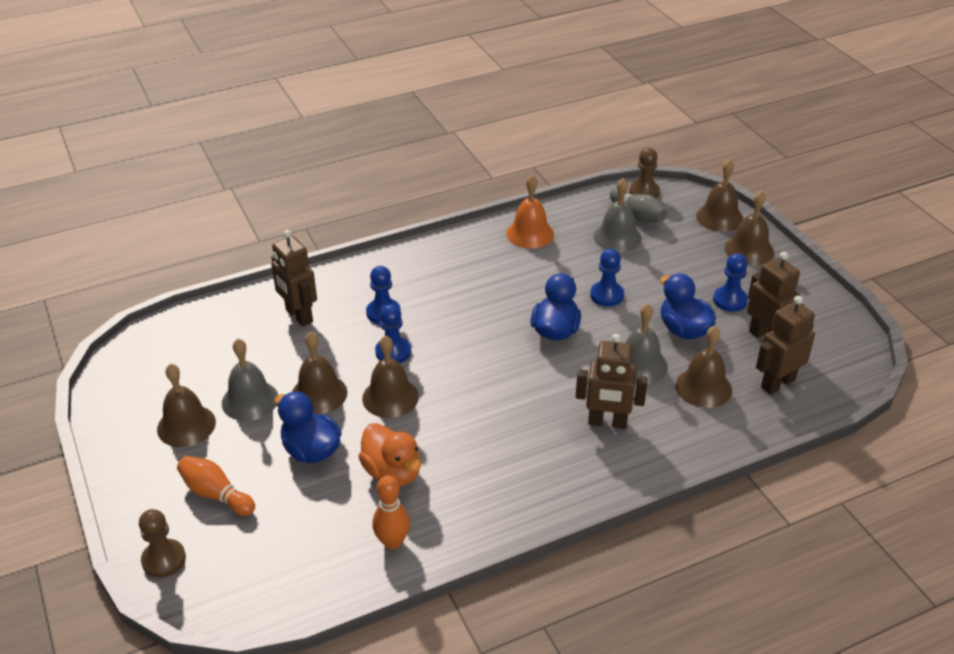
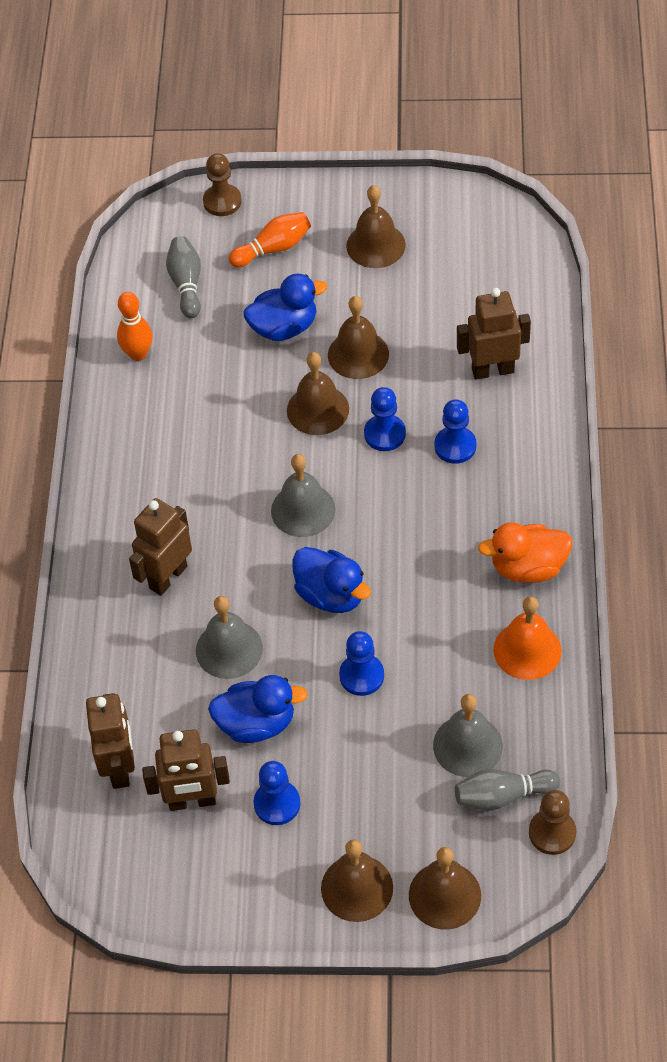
camera: 120 degrees right, 15 degrees up
(250, 400) = (382, 299): grey bell -> grey bell (303, 510)
(288, 542) = (186, 284): none -> grey bowling pin
(392, 472) = (217, 379): orange duck -> orange duck (528, 567)
(703, 387) = (159, 691): brown bell -> none

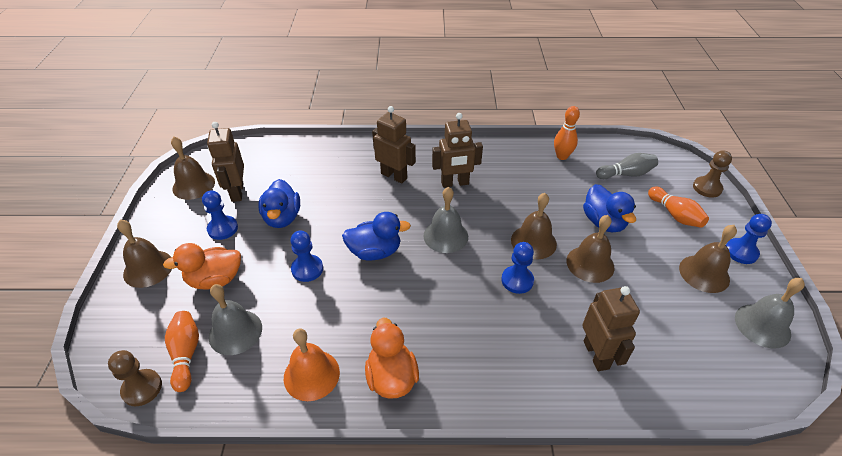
camera: 85 degrees right, 10 degrees down
(120, 767) = (268, 163): brown robot -> brown robot (455, 183)
(229, 649) = (339, 204): grey bell -> grey bell (762, 325)
(331, 595) = (375, 252): blue duck -> blue duck turned 135 degrees counterclockwise
(380, 790) = (215, 280): none -> orange duck
(444, 895) = (121, 316): brown bell -> brown bell (193, 185)
(455, 446) = (511, 326): blue pawn -> blue pawn (741, 252)
(502, 796) = (186, 354): grey bowling pin -> orange bowling pin

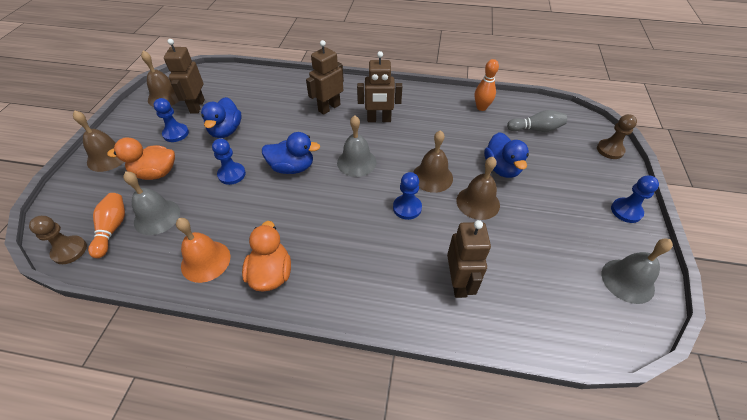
camera: 10 degrees right, 5 degrees up
(394, 176) = (329, 108): brown robot -> brown robot turned 90 degrees counterclockwise
(675, 215) = (571, 170): orange bowling pin -> none
(704, 273) = (584, 225): brown bell -> none

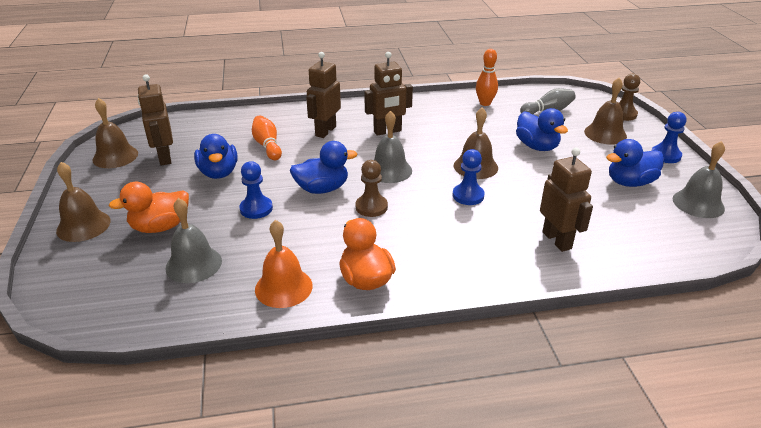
camera: 20 degrees left, 15 degrees down
(69, 250) = (104, 319): brown pawn -> brown pawn (371, 207)
(112, 229) = (145, 287): orange bowling pin -> orange bowling pin (267, 146)
(176, 133) = (157, 187): blue pawn -> none
(478, 202) = (533, 177): brown bell -> brown bell (605, 134)
(569, 234) = (630, 182): none -> blue duck

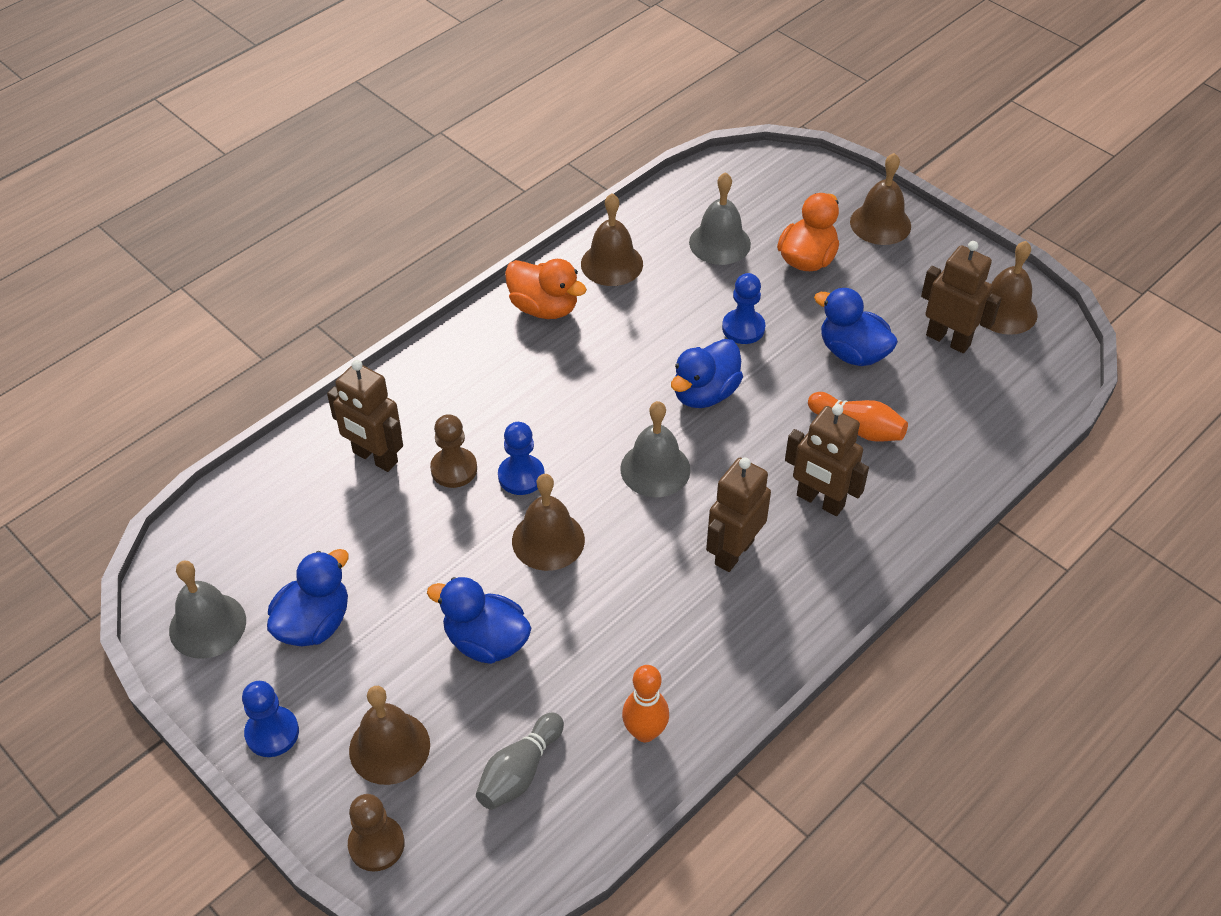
camera: 145 degrees right, 15 degrees up
(283, 287) = (611, 264): orange bell -> brown bell
(325, 131) = (820, 501): brown robot -> brown robot turned 135 degrees clockwise
(371, 207) = (621, 397): brown pawn -> brown pawn (454, 469)

